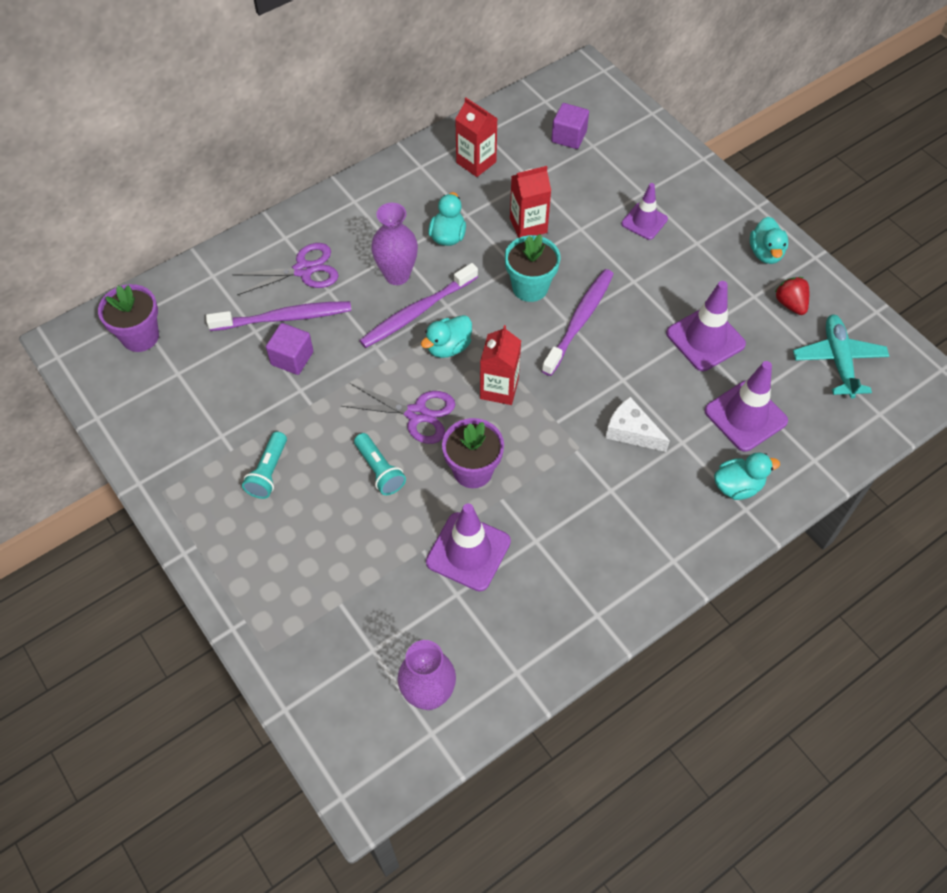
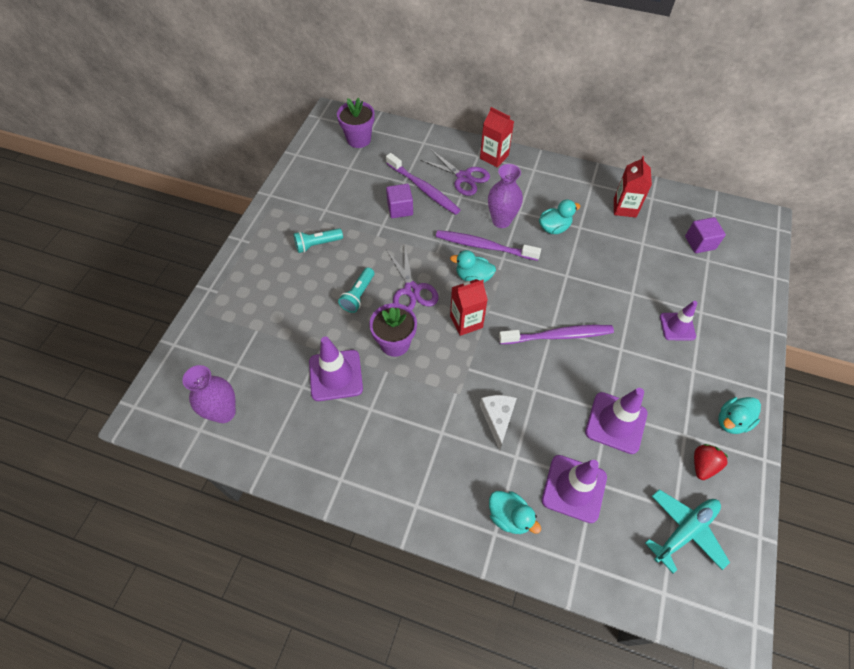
camera: 55 degrees right, 0 degrees up
(528, 225) = (605, 263): red carton -> red carton (494, 157)
(530, 287) = (558, 293): turquoise flower pot -> none

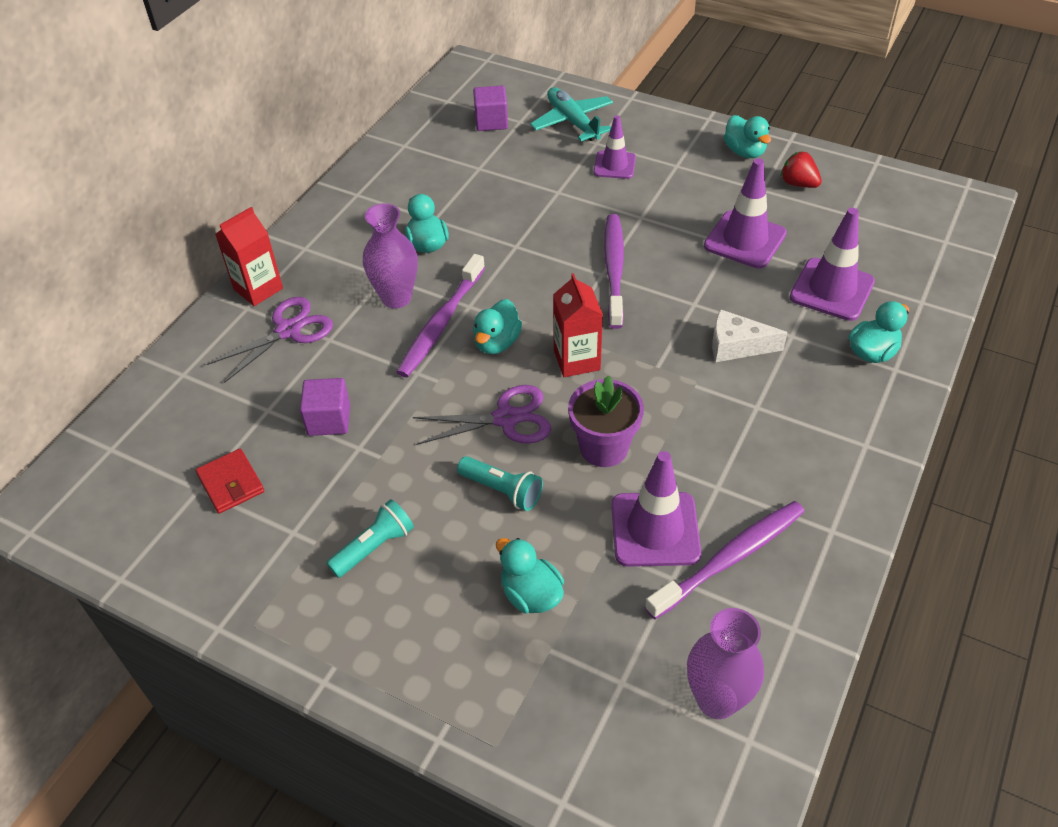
camera: 80 degrees left, 10 degrees down
(290, 317) = (531, 594): none -> turquoise duck
(317, 244) = (374, 547): turquoise flashlight -> turquoise flashlight turned 120 degrees counterclockwise
(353, 179) = (231, 483): none -> red wallet
(359, 139) = (128, 469): purple flower pot -> none
(423, 189) = (294, 384): purple toothbrush -> purple toothbrush (729, 559)
(624, 208) = (413, 172): red carton -> none
(684, 531) = (875, 212): turquoise plane -> turquoise plane (572, 122)

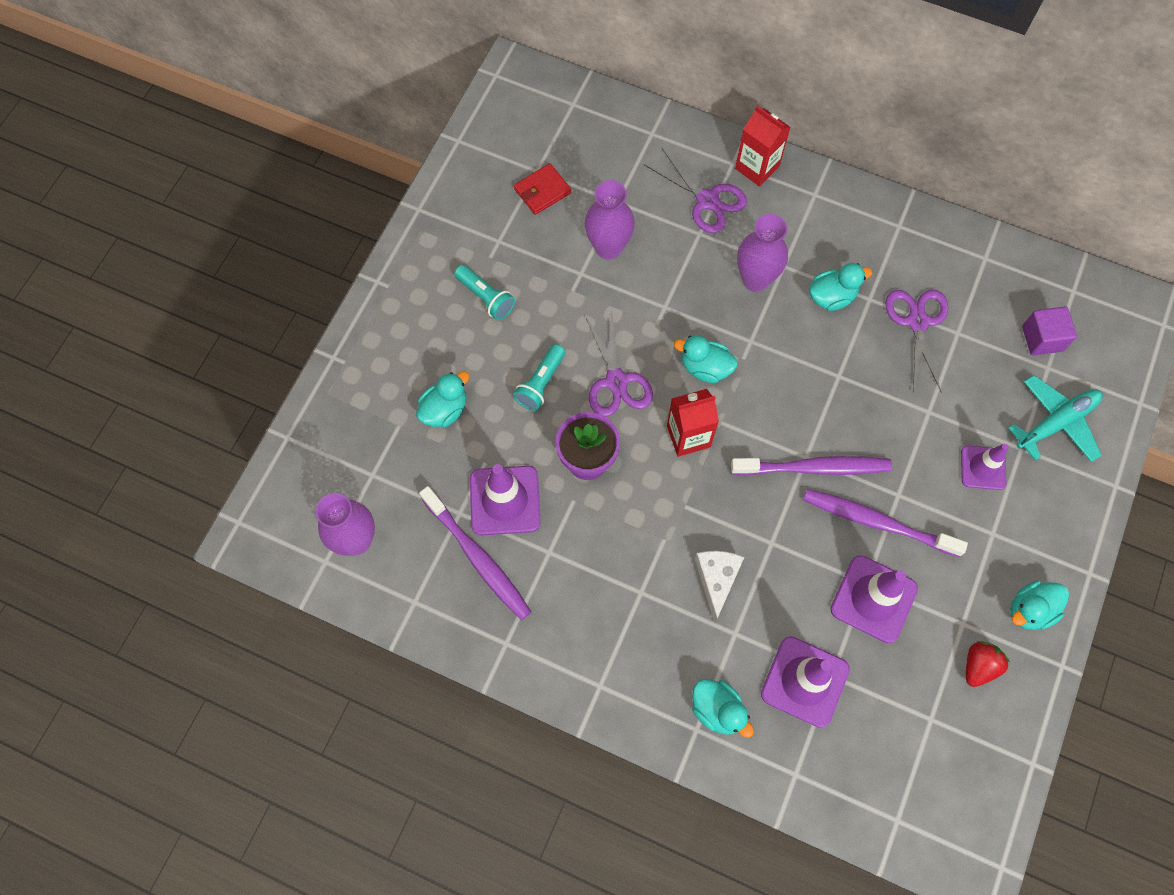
camera: 85 degrees right, 20 degrees up
(329, 420) = (608, 247): purple cube -> purple vase
(441, 323) = (726, 320): purple toothbrush -> purple toothbrush (878, 522)
(464, 191) = (917, 322): none -> purple scissors

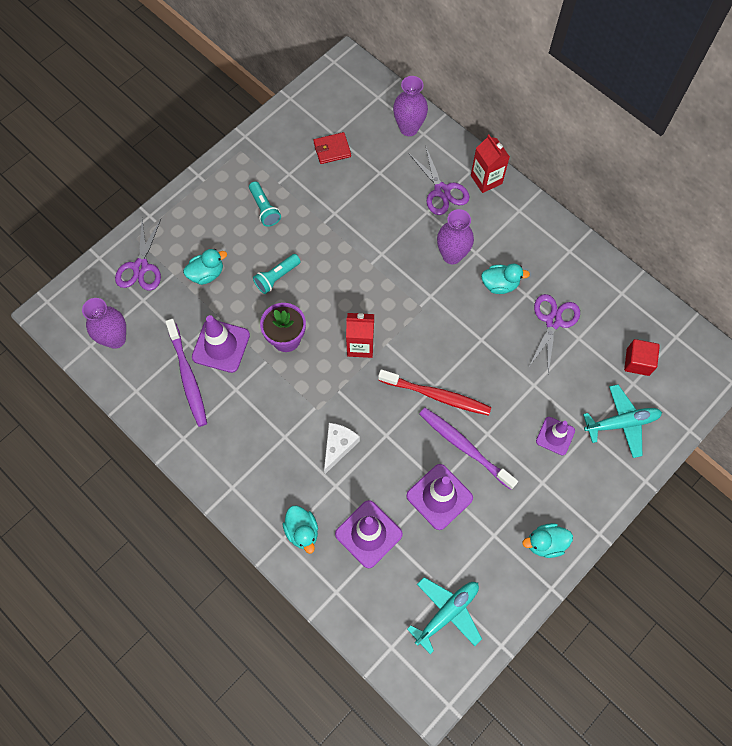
camera: 20 degrees right, 0 degrees up
(608, 247) = (360, 201): purple vase -> purple vase (409, 128)
(616, 381) = (327, 293): purple scissors -> purple scissors (141, 267)
(705, 368) = (391, 303): turquoise duck -> none
(813, 468) = (436, 395): purple toothbrush -> red toothbrush
(948, 747) = (447, 612): none -> turquoise plane
(978, 666) = (492, 567): red strawberry -> none
(1042, 338) = (637, 362): purple cube -> red cube

